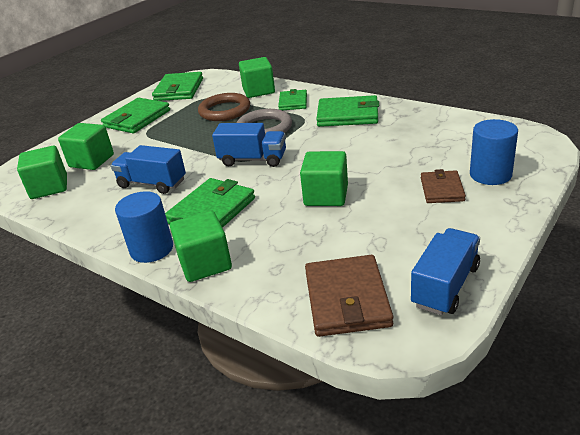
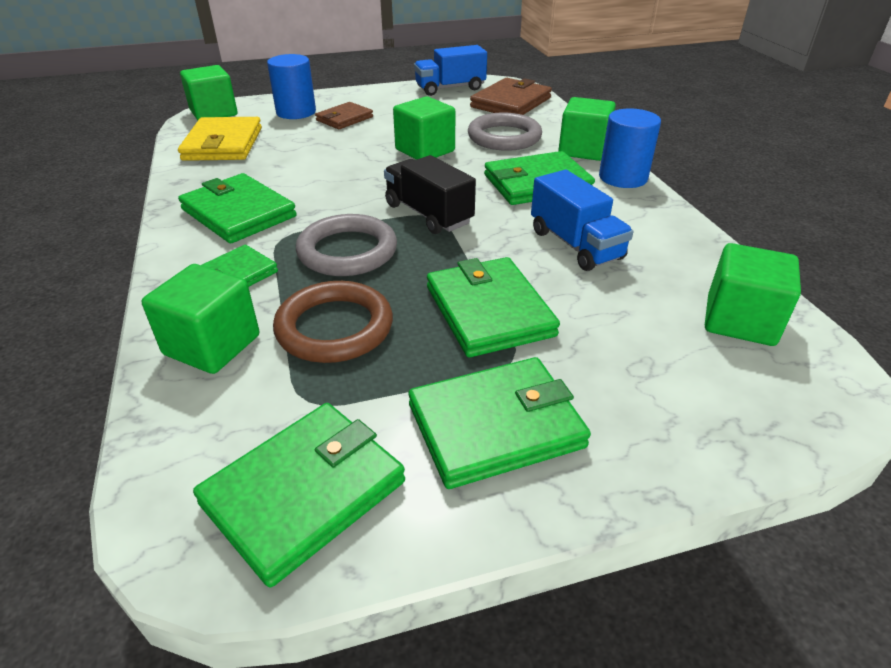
camera: 145 degrees left, 5 degrees up
(91, 161) = (649, 342): green cube -> green cube (214, 113)
(170, 140) = (489, 311): none -> green wallet
(253, 159) = (428, 214): blue truck -> black truck
(287, 242) = (504, 137): none -> grey ring
(458, 132) = (223, 144): none -> yellow wallet

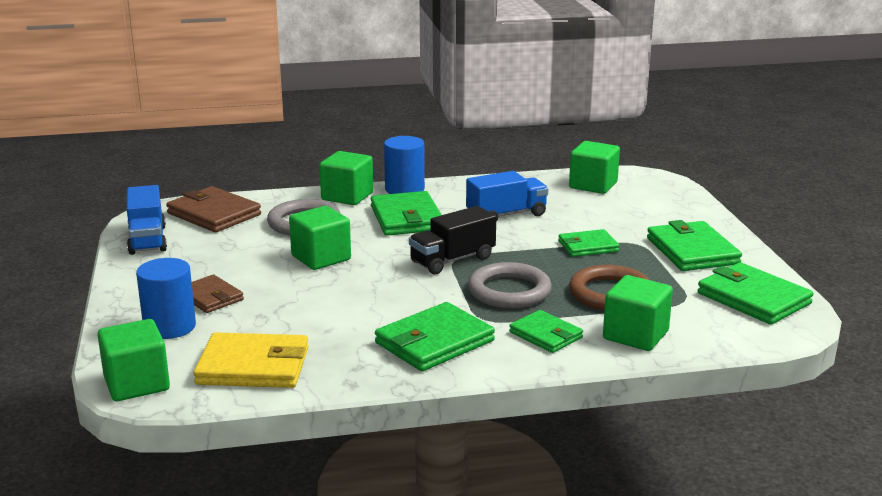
camera: 85 degrees left, 15 degrees down
(489, 311) = (588, 246): green wallet -> green wallet, size x0.62

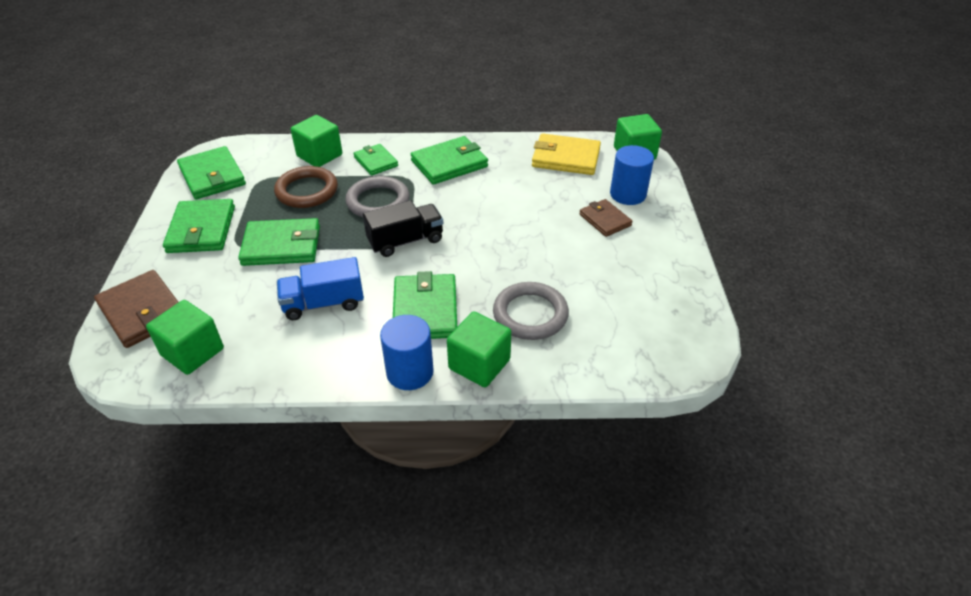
camera: 170 degrees left, 20 degrees up
(147, 240) = (683, 304): blue truck -> none
(214, 214) = (627, 345): brown wallet -> brown wallet (143, 312)
(321, 258) = (517, 257): green cube -> none
(588, 246) = (282, 245): green wallet -> green wallet, size x1.61

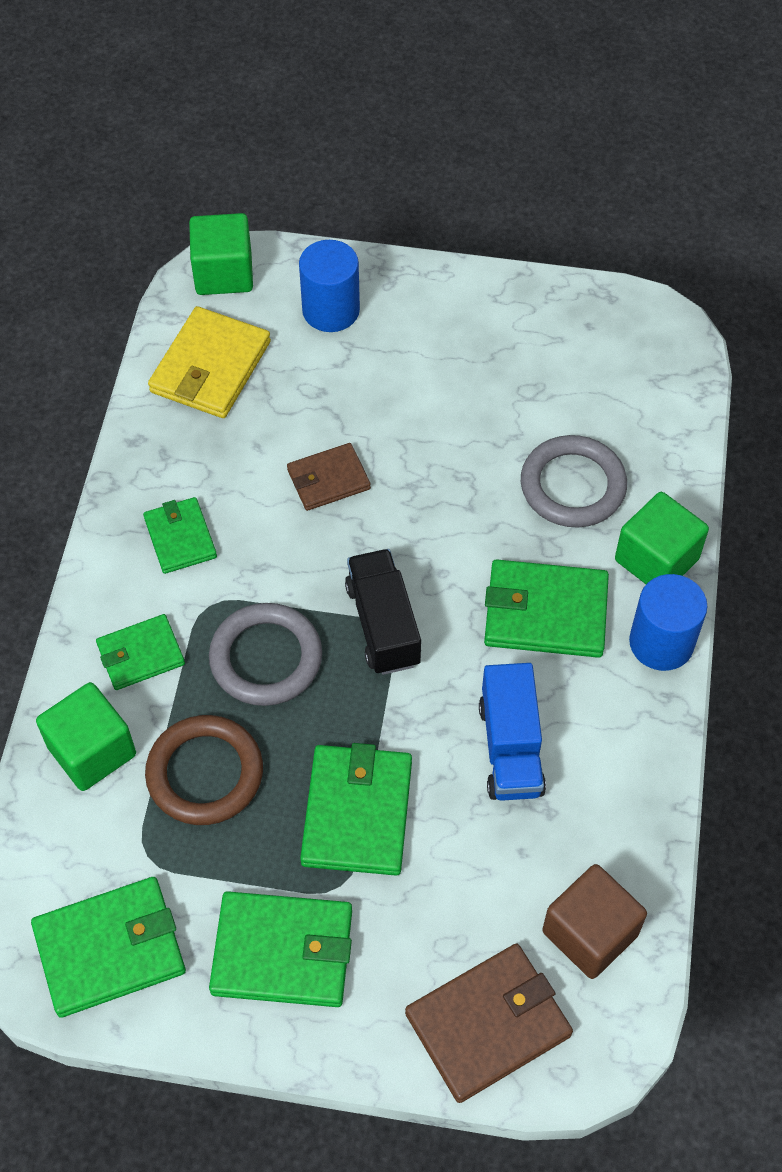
camera: 80 degrees left, 15 degrees up
(192, 352) = (590, 933): green cube -> brown cube
(449, 163) = (180, 537): green wallet -> green wallet, size x0.62
(605, 220) = (387, 354): brown wallet -> brown wallet (328, 479)

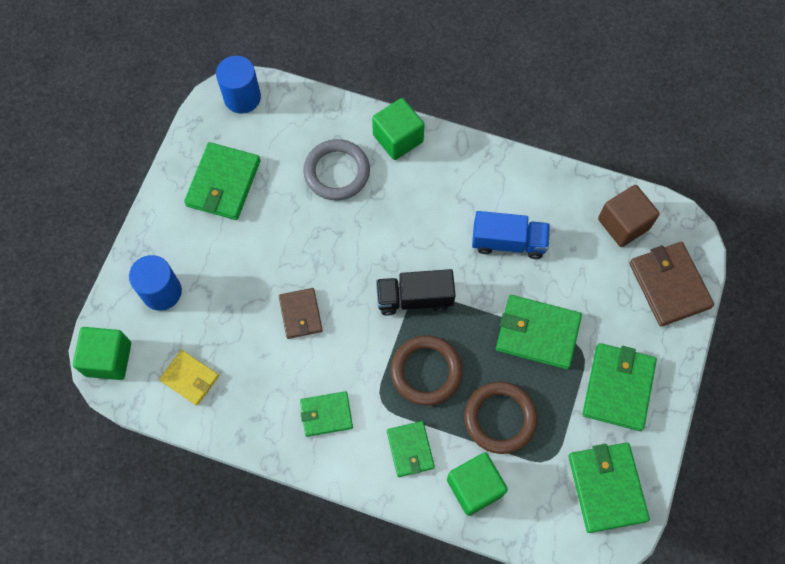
camera: 80 degrees left, 10 degrees up
(210, 367) = (190, 378): yellow wallet -> yellow wallet, size x0.62
(266, 658) = (426, 371): grey ring -> brown ring
(545, 612) = (422, 205): green wallet -> green wallet (223, 183)
(661, 642) = (453, 148): blue cylinder -> blue cylinder (242, 97)

